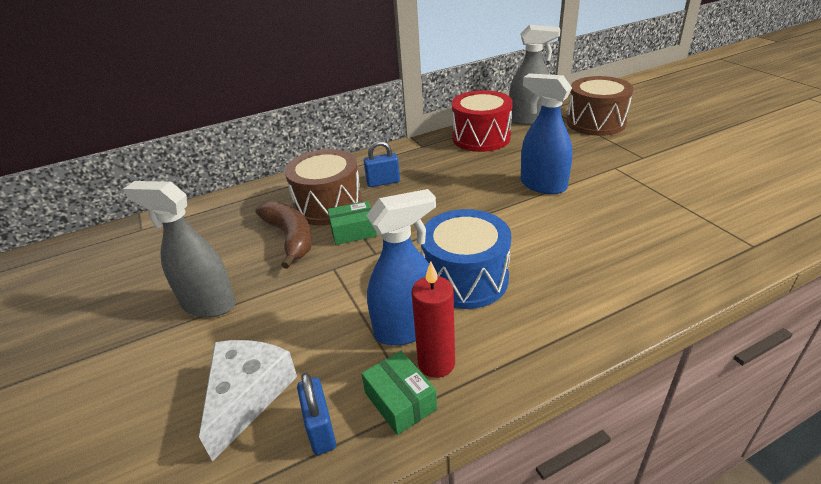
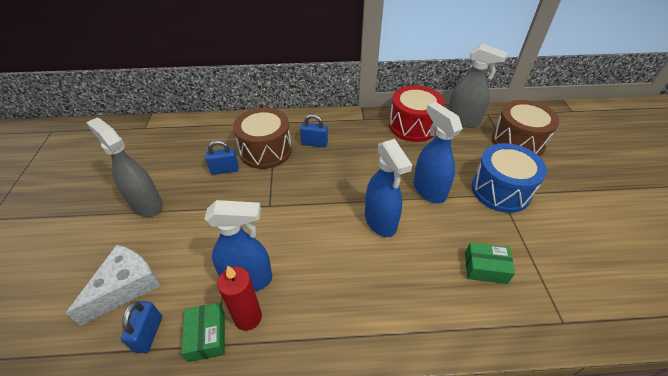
camera: 20 degrees right, 10 degrees up
(290, 238) = (225, 170): brown banana -> blue padlock
(353, 231) = (267, 180): green box -> green box (485, 268)
(465, 279) = (314, 254): blue drum -> blue drum (500, 190)
(515, 226) = (380, 221): none -> blue spray bottle

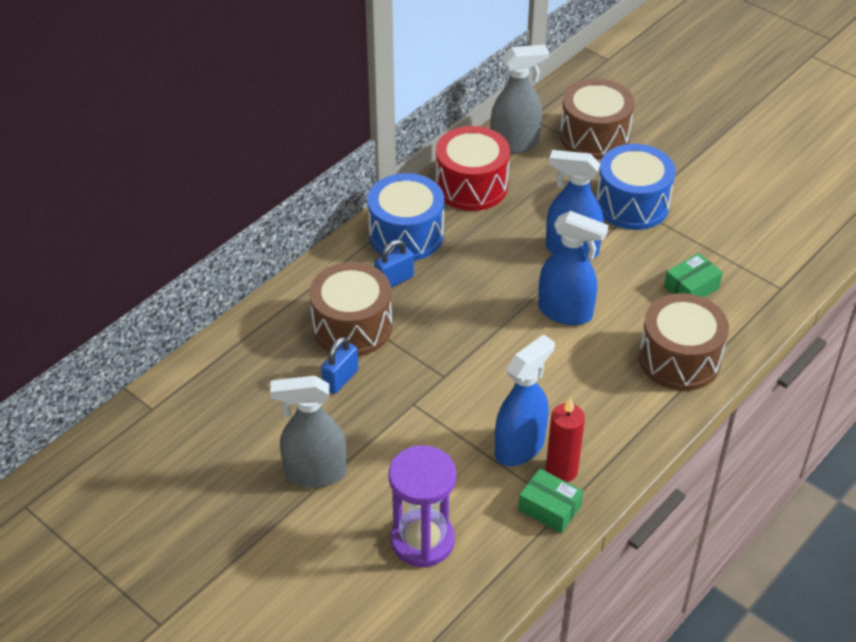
camera: 45 degrees left, 0 degrees up
(126, 286) = (422, 540): white cheese -> purple hourglass
(149, 333) = (501, 547): blue padlock -> none
(349, 128) = (406, 235): none -> blue drum
(419, 310) = (679, 359): none -> brown drum

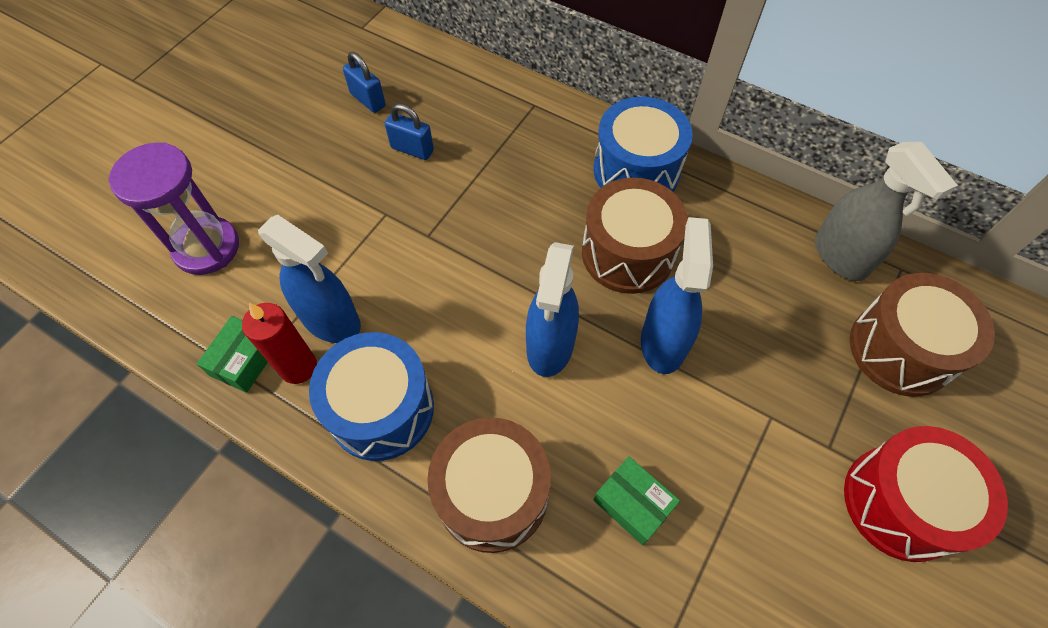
camera: 80 degrees right, 15 degrees up
(315, 473) = (291, 150): grey spray bottle -> none
(352, 327) = (486, 146): brown drum -> brown drum (628, 253)
(394, 280) = (562, 171): blue padlock -> blue padlock (368, 100)
(471, 186) = (741, 220): red drum -> red drum (901, 502)
(632, 204) = (778, 411): blue drum -> blue drum (381, 409)

